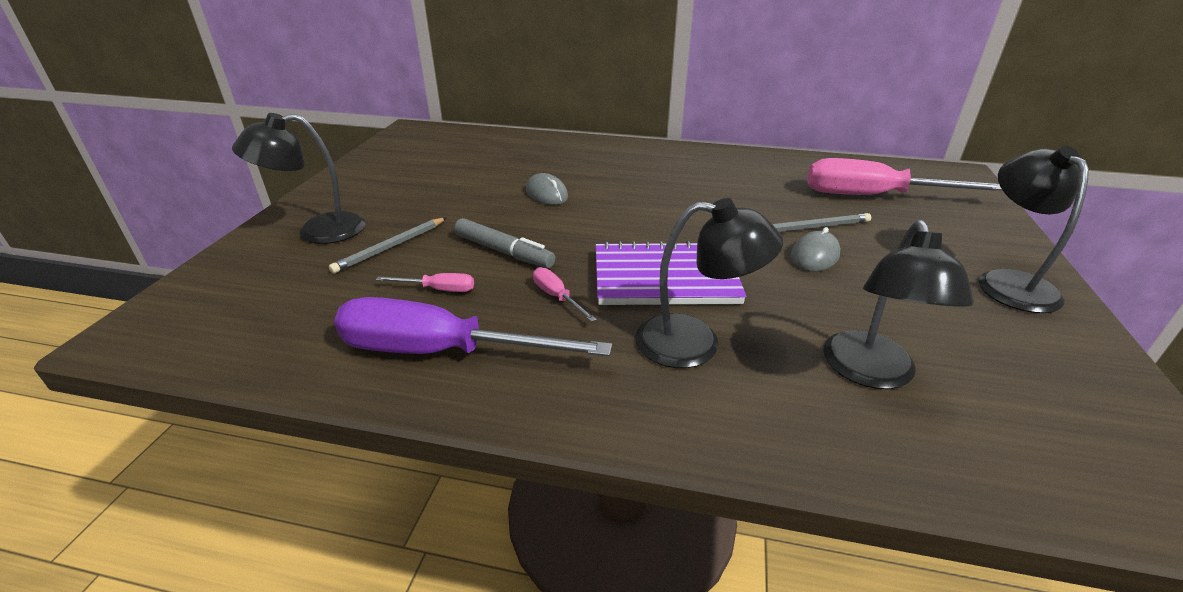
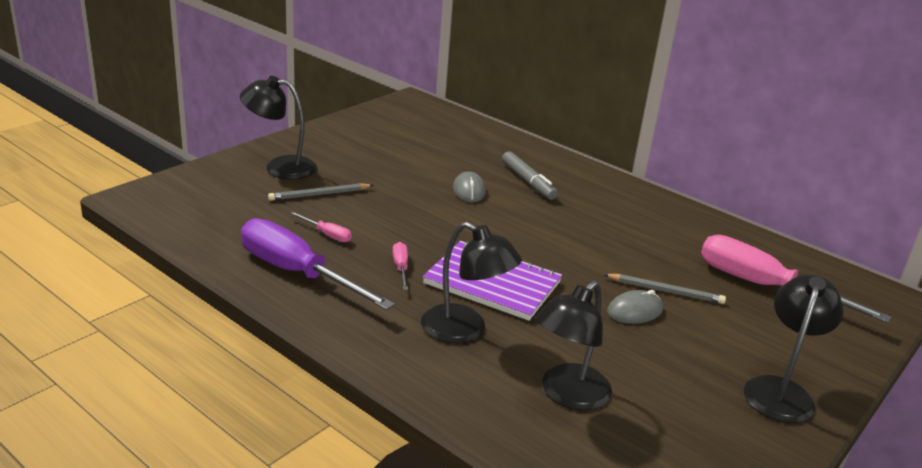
camera: 25 degrees right, 5 degrees down
(504, 252) = (393, 224): grey marker -> grey marker (528, 182)

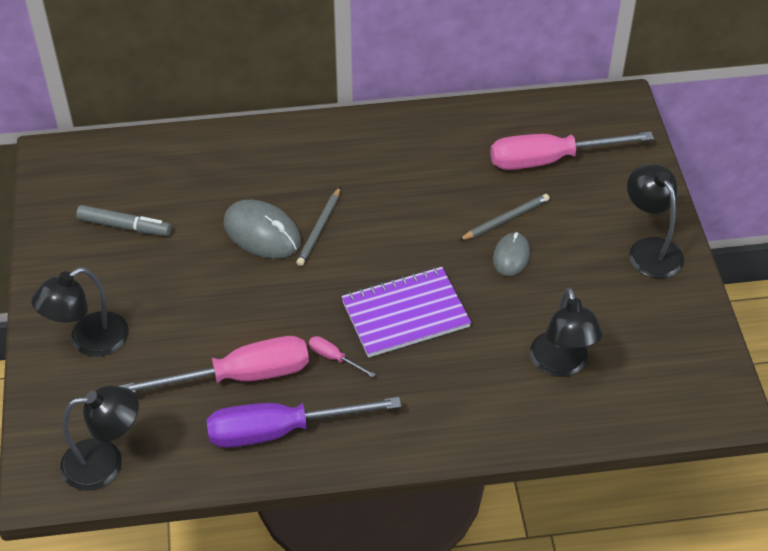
camera: 45 degrees left, 20 degrees up
(319, 194) = (169, 342): grey pencil -> grey pencil (319, 229)
(327, 235) = (240, 376): pink screwdriver -> pink screwdriver, size x2.40
(465, 330) = (446, 372): black lamp -> black lamp (105, 462)
(469, 190) = (262, 233): grey mouse -> grey mouse, size x1.64
(528, 182) = (286, 183): grey marker -> grey marker (124, 226)

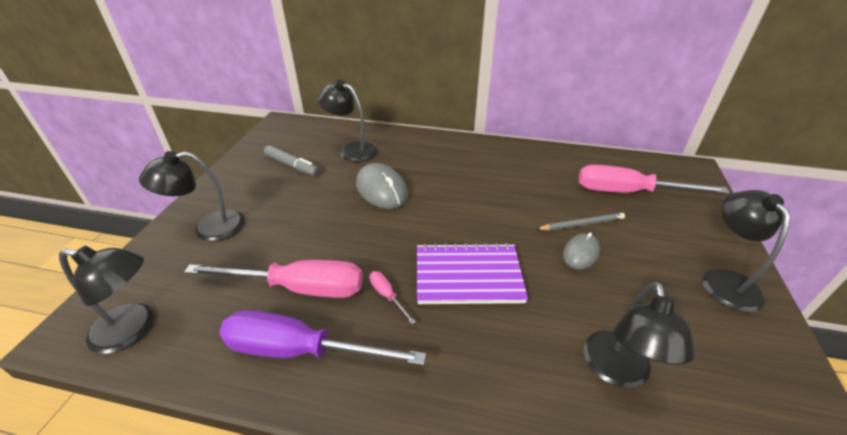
camera: 20 degrees right, 10 degrees down
(188, 180) = (352, 150): none -> black lamp
(319, 229) = (425, 196): grey pencil -> none

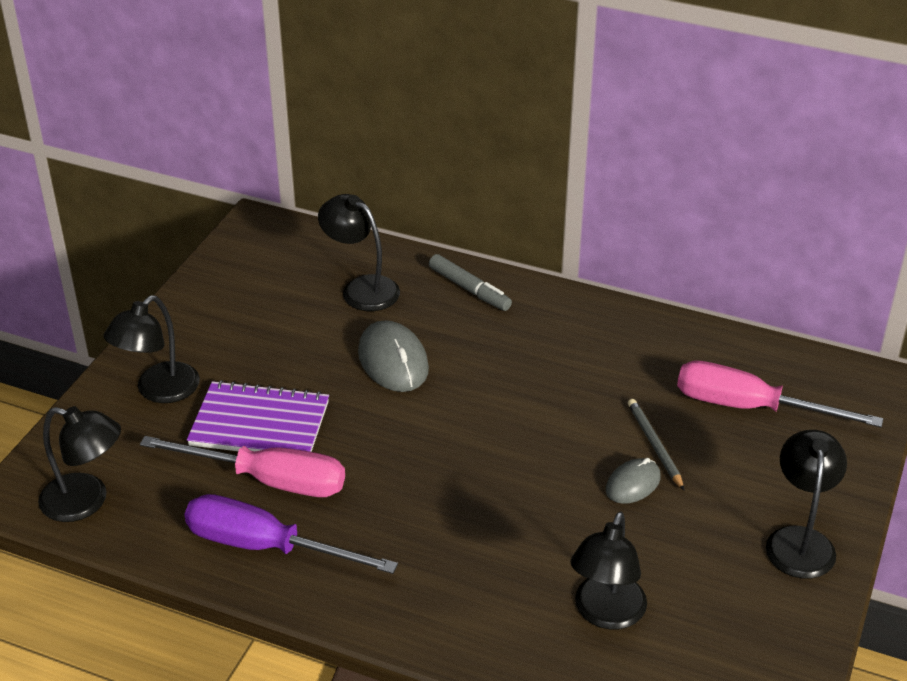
camera: 10 degrees right, 0 degrees up
(209, 228) = (159, 391): black lamp -> black lamp turned 45 degrees counterclockwise
(292, 165) = (270, 306): grey marker -> grey marker (469, 289)
(387, 295) = (371, 502): pink screwdriver -> none
(468, 276) = (476, 493): purple notebook -> purple notebook (259, 424)
(581, 224) = (654, 445): grey pencil -> grey pencil turned 105 degrees counterclockwise

